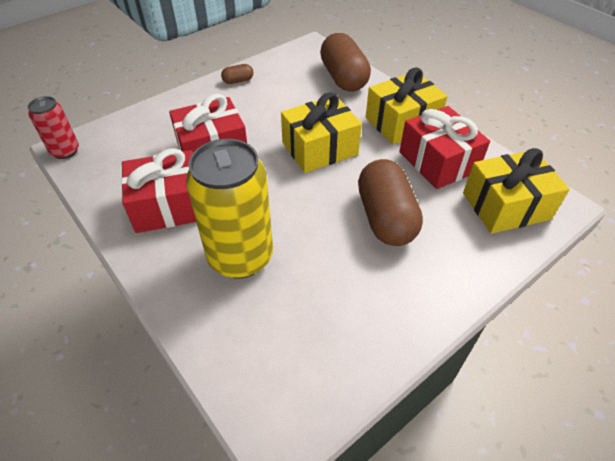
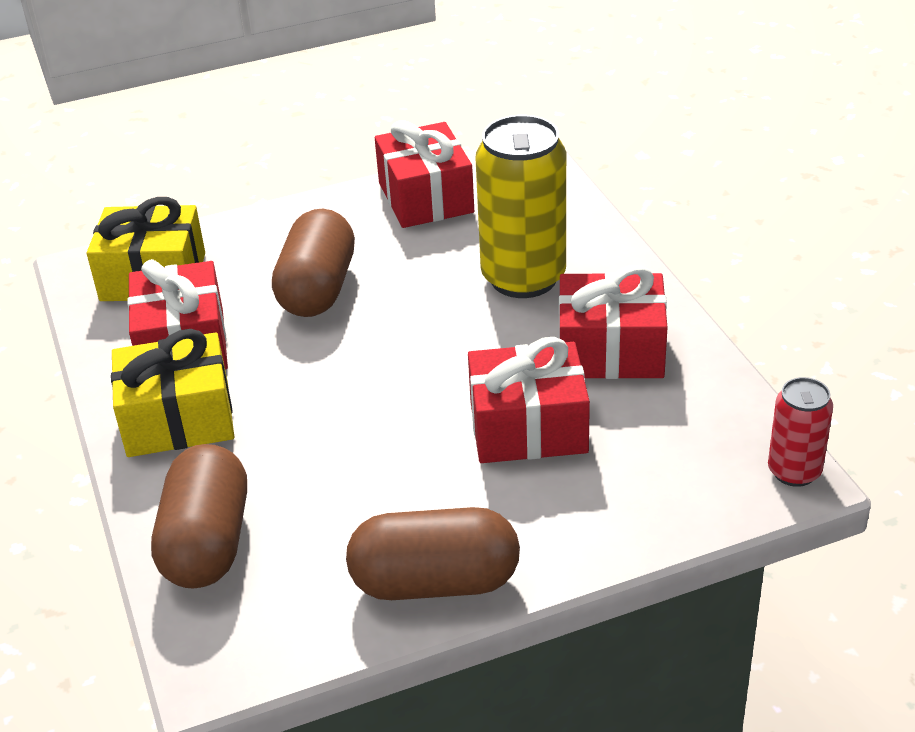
camera: 160 degrees left, 10 degrees down
(238, 81) = (435, 582): brown capsule -> brown capsule, size x2.27
(320, 148) = (348, 397): yellow gift -> none
(356, 337) = (425, 198): none -> red gift

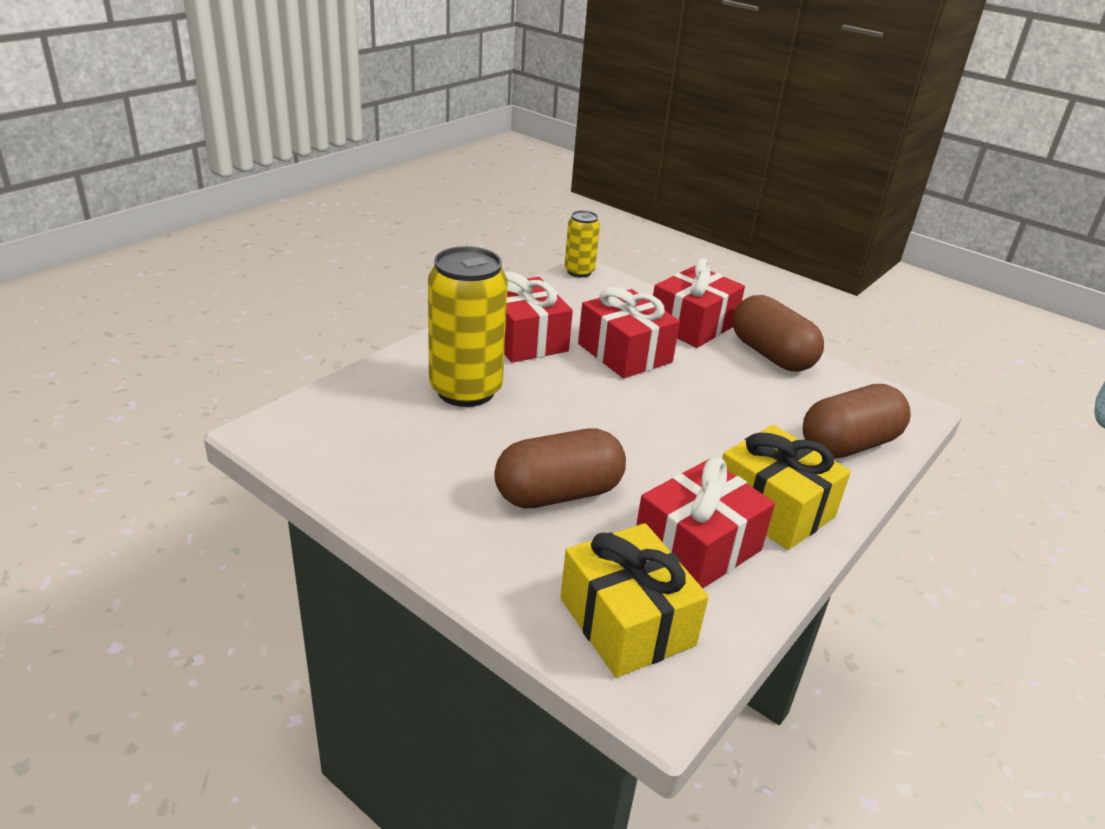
camera: 125 degrees left, 5 degrees down
(425, 198) = (371, 475): red gift -> red gift (692, 325)
(794, 471) = (579, 272): red can -> yellow can

